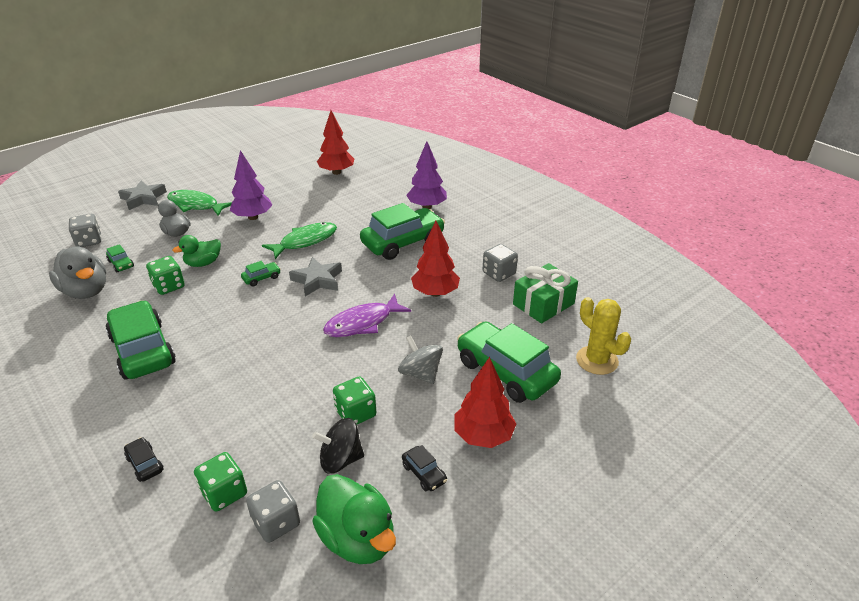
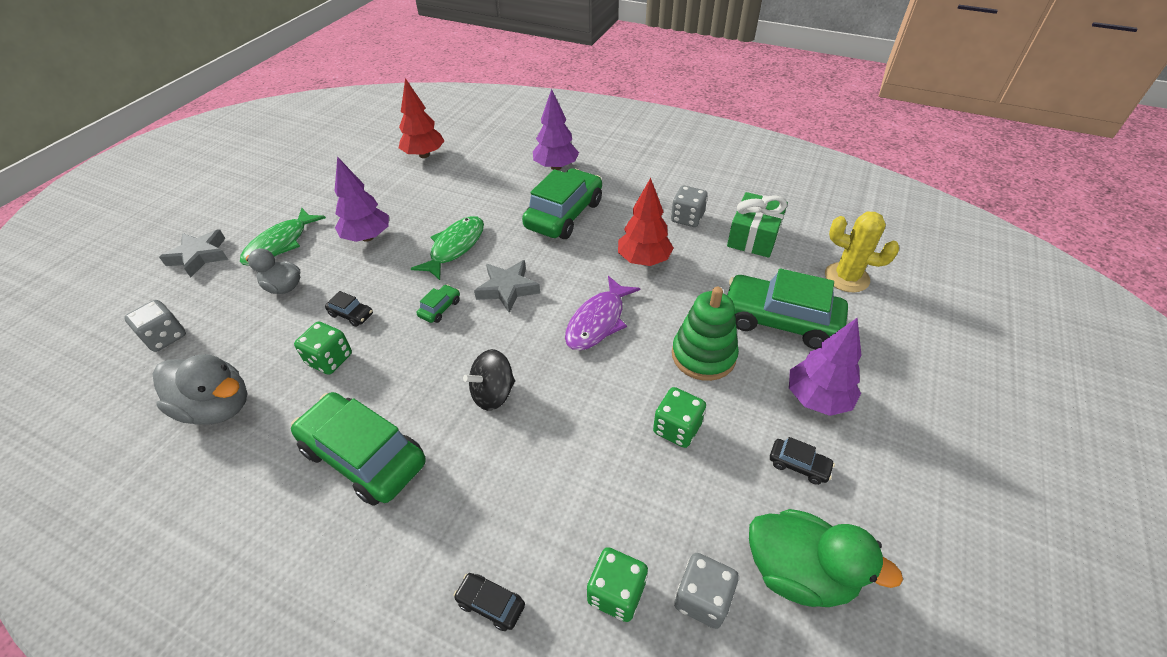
camera: 25 degrees left, 10 degrees up
(121, 264) = (239, 353): green car -> none
(196, 205) = (280, 244): green fish -> green fish turned 60 degrees counterclockwise
(203, 263) = (351, 314): green duck -> black car
(340, 460) = (706, 489): black spinning top -> black spinning top (493, 393)
(420, 373) = (703, 355): grey spinning top -> green stacking toy
(483, 436) = (817, 398): red tree -> purple tree

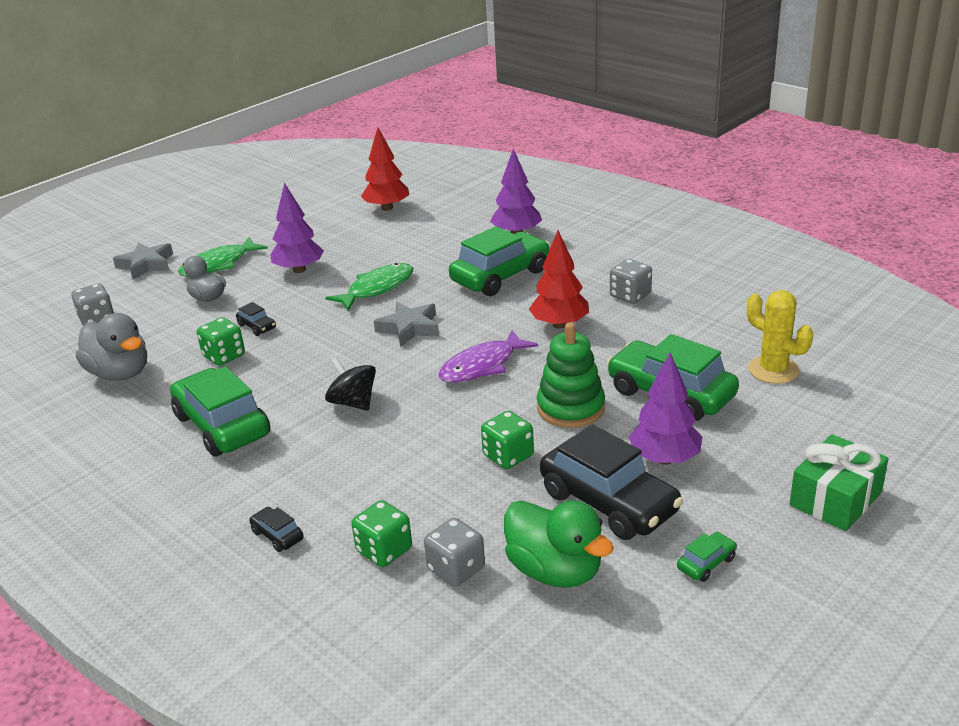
camera: 20 degrees right, 15 degrees down
(440, 308) = (338, 334): green car -> green car (706, 563)
(493, 393) = (353, 403): black spinning top -> black spinning top turned 60 degrees clockwise
(753, 236) = (693, 321): green gift -> green gift (835, 499)
(798, 465) = (608, 502): black car -> black car, size x2.37

